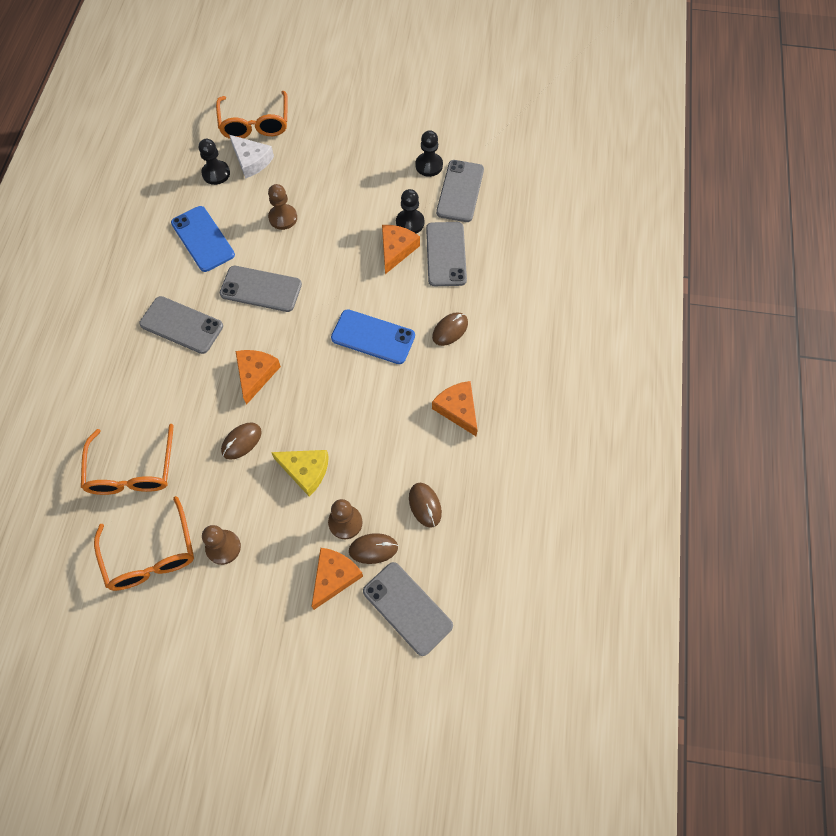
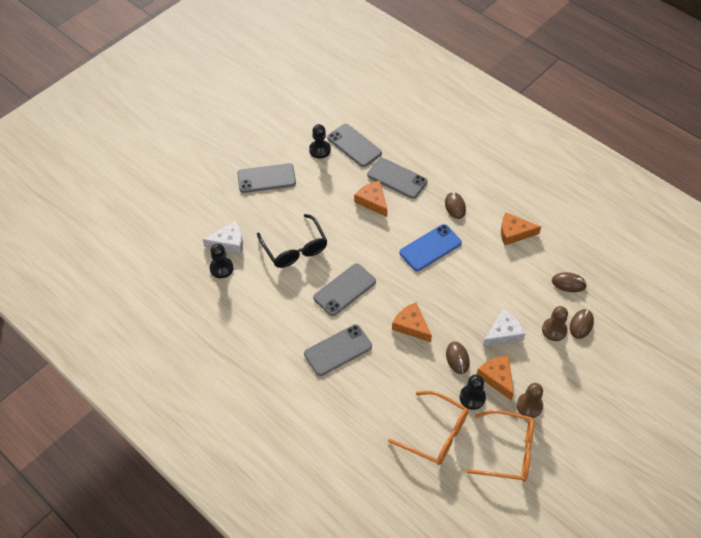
camera: 55 degrees left, 10 degrees down
(203, 239) = (273, 303): blue phone -> none
(255, 124) = (197, 224): orange glasses -> none
(283, 218) = (295, 248): brown pawn -> black glasses
(305, 471) = (503, 333): yellow cheese -> white cheese
(334, 577) = (587, 354): orange cheese -> orange cheese (497, 377)
(407, 608) = (630, 327): grey phone -> grey phone (266, 178)
(410, 223) = (357, 183): black pawn -> black pawn (472, 397)

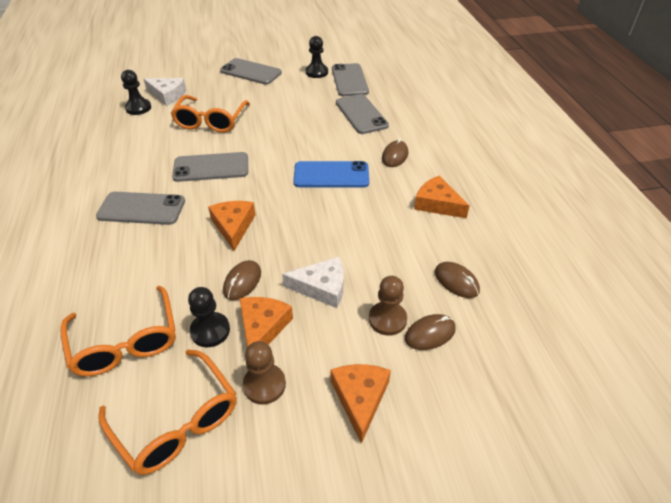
camera: 35 degrees right, 10 degrees down
(295, 248) = (210, 121): black glasses -> orange glasses
(372, 201) = (319, 120): orange cheese -> orange cheese (360, 398)

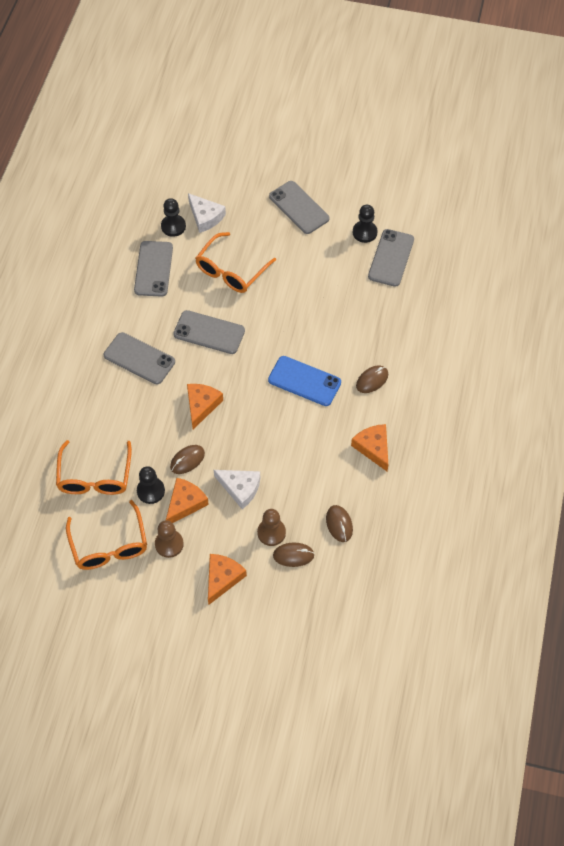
camera: 25 degrees right, 15 degrees up
(361, 114) = (373, 314): grey phone -> grey phone (153, 269)

